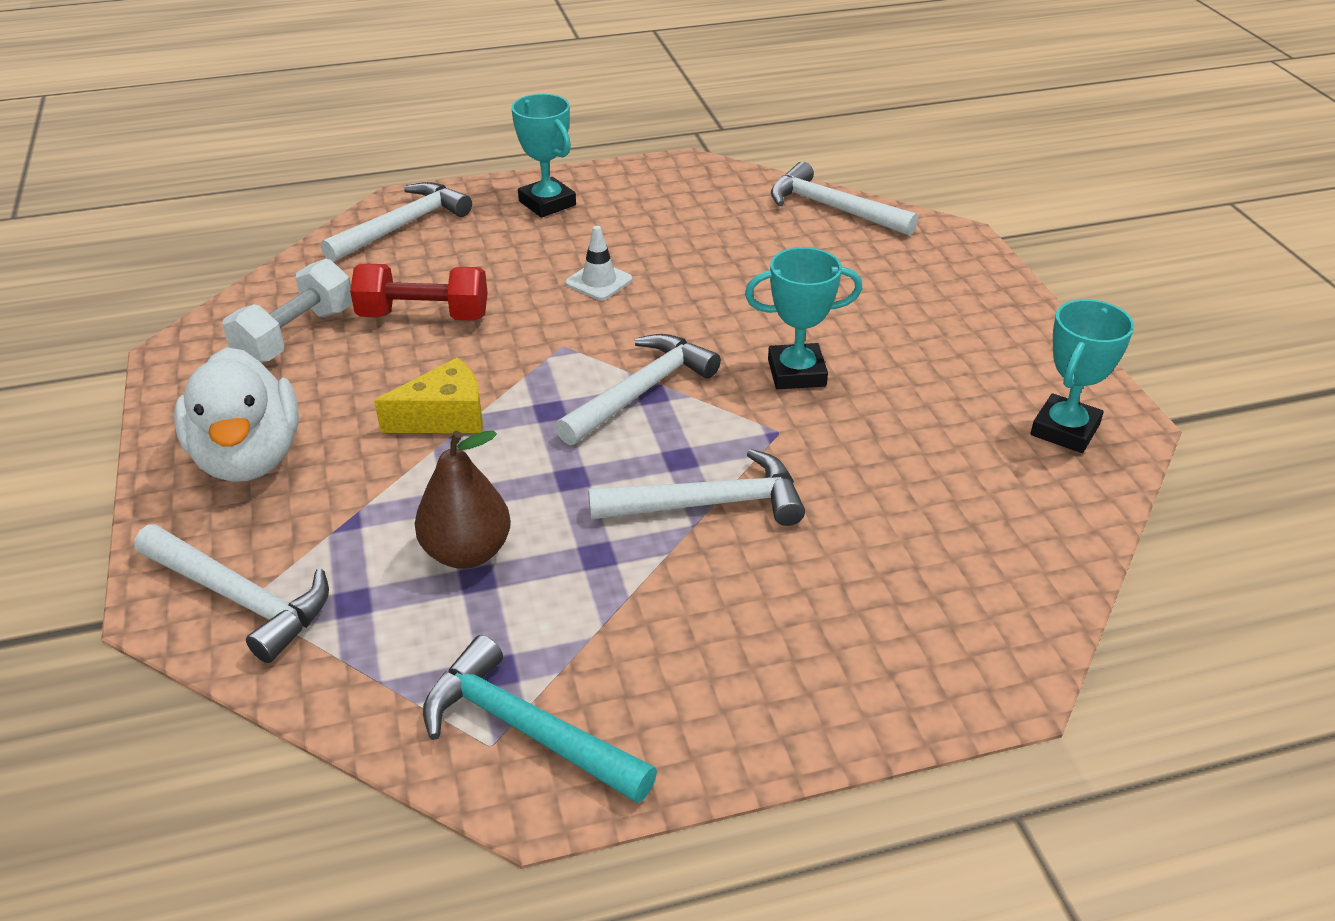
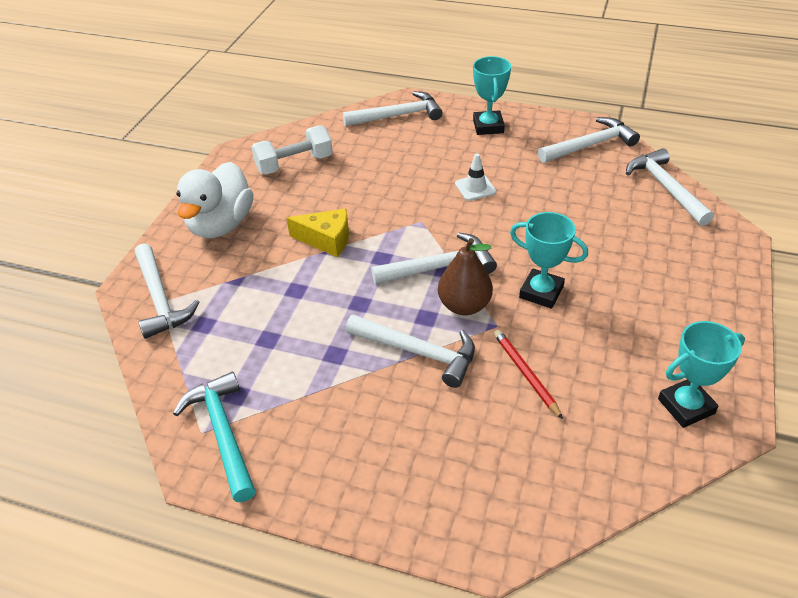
camera: 35 degrees right, 5 degrees up
(424, 316) = (364, 175): red dumbbell -> none
(467, 552) = (274, 322): brown pear -> brown pear (464, 305)
(701, 187) = (590, 145): none -> white hammer
(864, 471) = (525, 374): none -> red pencil

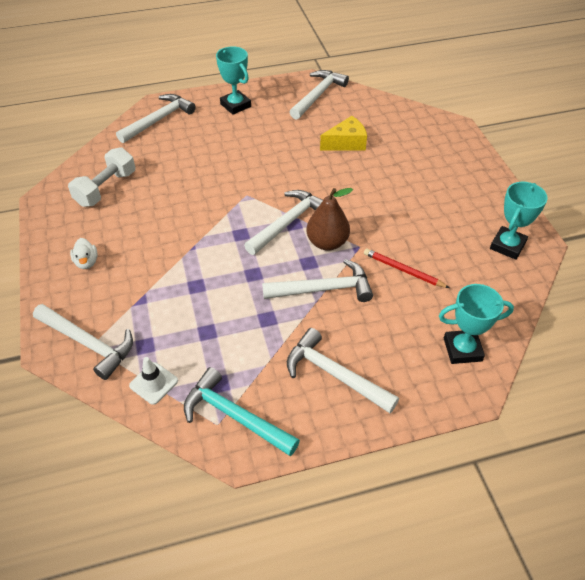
camera: 35 degrees left, 5 degrees up
(221, 225) = (86, 262): white duck -> white duck, size x0.43
(326, 240) = (186, 238): yellow cheese -> yellow cheese (346, 143)
(475, 188) = (264, 155): white traffic cone -> white traffic cone (153, 383)
(541, 292) = (369, 211): turquoise trophy -> turquoise trophy (462, 349)
(665, 188) = (389, 109): white hammer -> white hammer (334, 374)

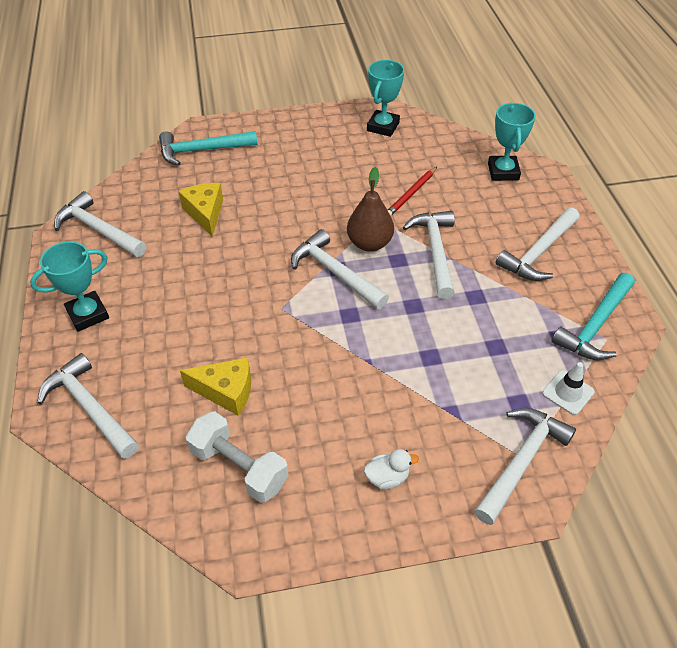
camera: 85 degrees left, 0 degrees up
(167, 175) = (226, 391): none -> yellow cheese
(426, 131) = (202, 150): none -> turquoise hammer
(507, 245) = (383, 126): turquoise trophy -> turquoise trophy turned 75 degrees clockwise

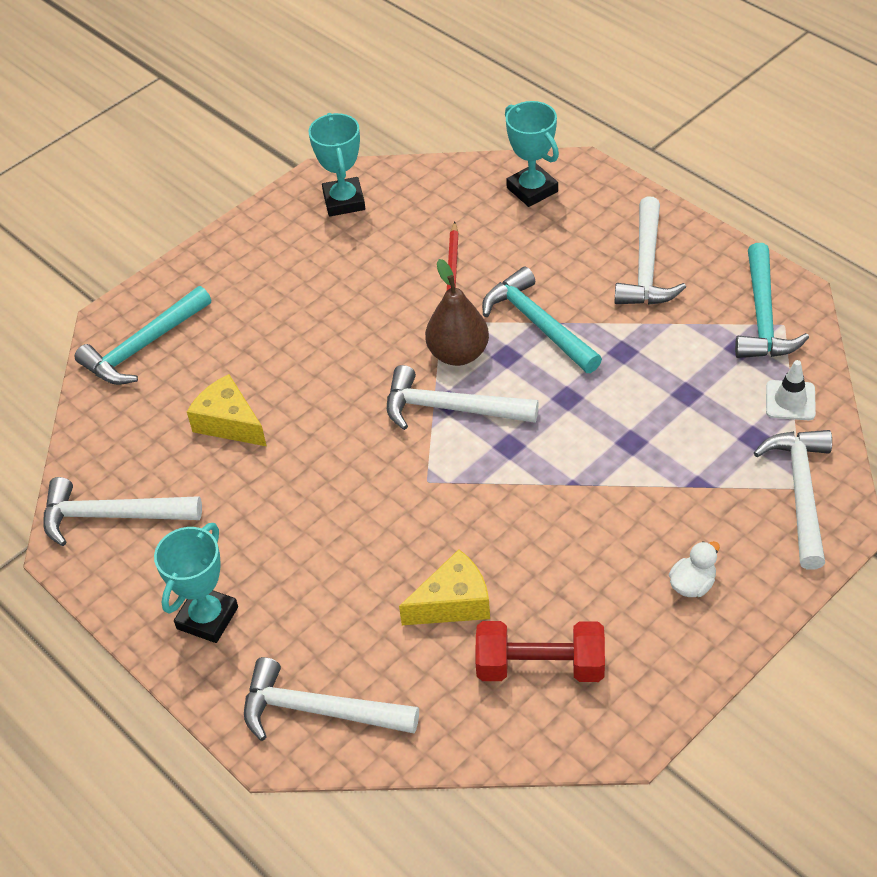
camera: 30 degrees left, 0 degrees up
(239, 467) = (540, 666): white dumbbell -> red dumbbell
(435, 251) = (538, 324): white hammer -> turquoise hammer

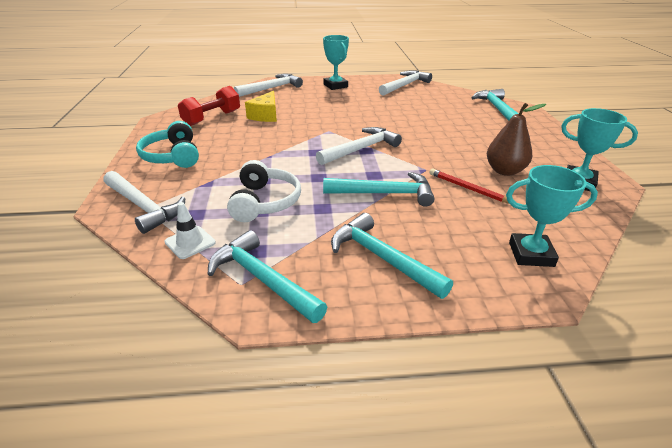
camera: 125 degrees right, 15 degrees down
(229, 423) = (424, 110): yellow cheese -> none
(458, 354) = (395, 164): brown pear -> brown pear (504, 171)
(646, 267) = (382, 258): white hammer -> turquoise hammer
(668, 403) = (264, 202): none -> white headphones
(692, 584) = (172, 156): white duck -> turquoise headphones

